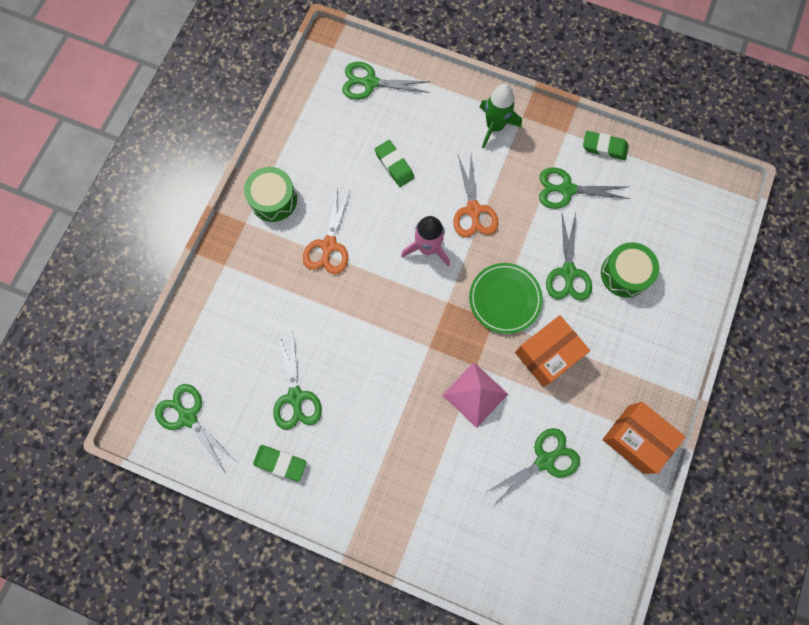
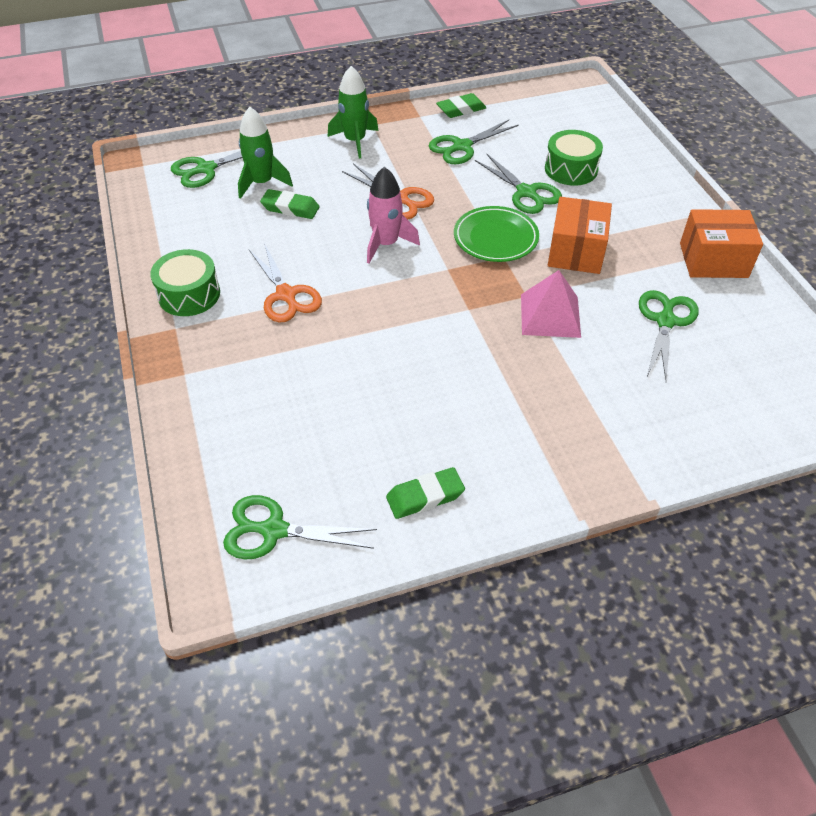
camera: 40 degrees left, 25 degrees down
(295, 396) = (379, 430): green scissors -> none
(396, 125) = (262, 183): none -> green rocket

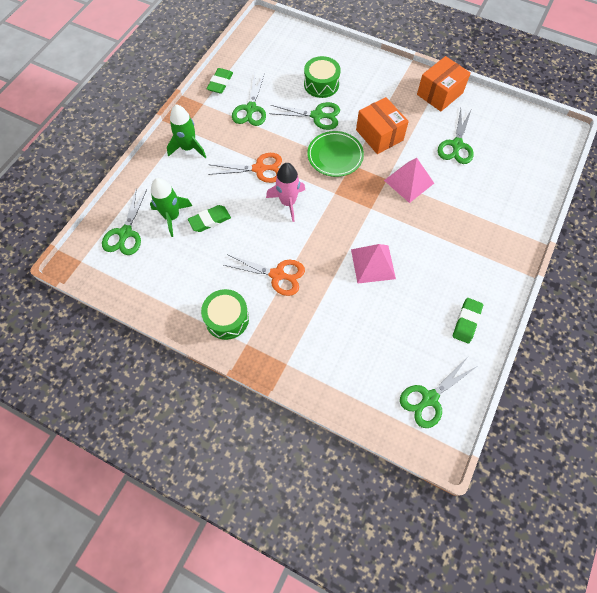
camera: 45 degrees left, 15 degrees up
(397, 358) = (373, 264): none -> pink pyramid
(665, 321) = (456, 145): green scissors -> green scissors turned 135 degrees counterclockwise

